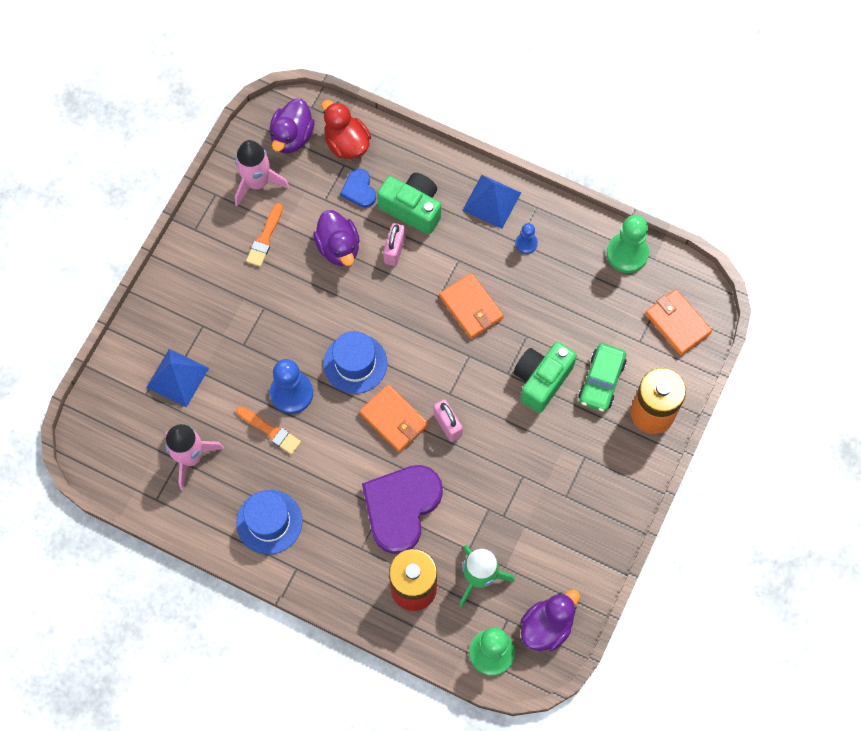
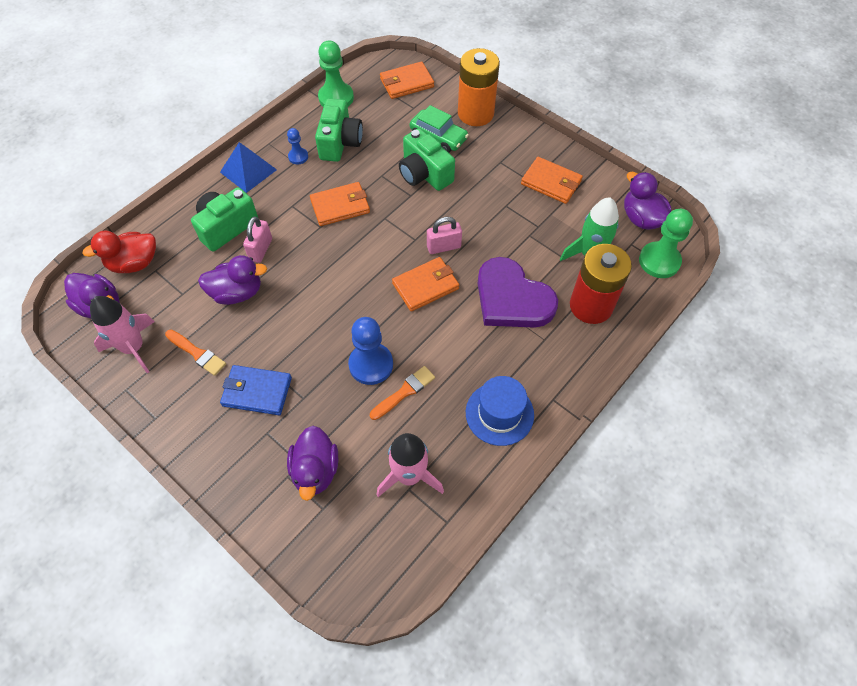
camera: 75 degrees left, 10 degrees down
(177, 377) = (315, 470): blue pyramid -> purple duck
(239, 303) = (257, 392): none -> blue wallet
(355, 363) = (360, 304): blue hat -> none
(359, 190) = (187, 264): blue heart -> none
(394, 250) = (261, 249): pink padlock -> pink padlock turned 75 degrees clockwise
(560, 279) = (340, 142): none -> green camera
(570, 518) = (551, 182): none -> orange wallet

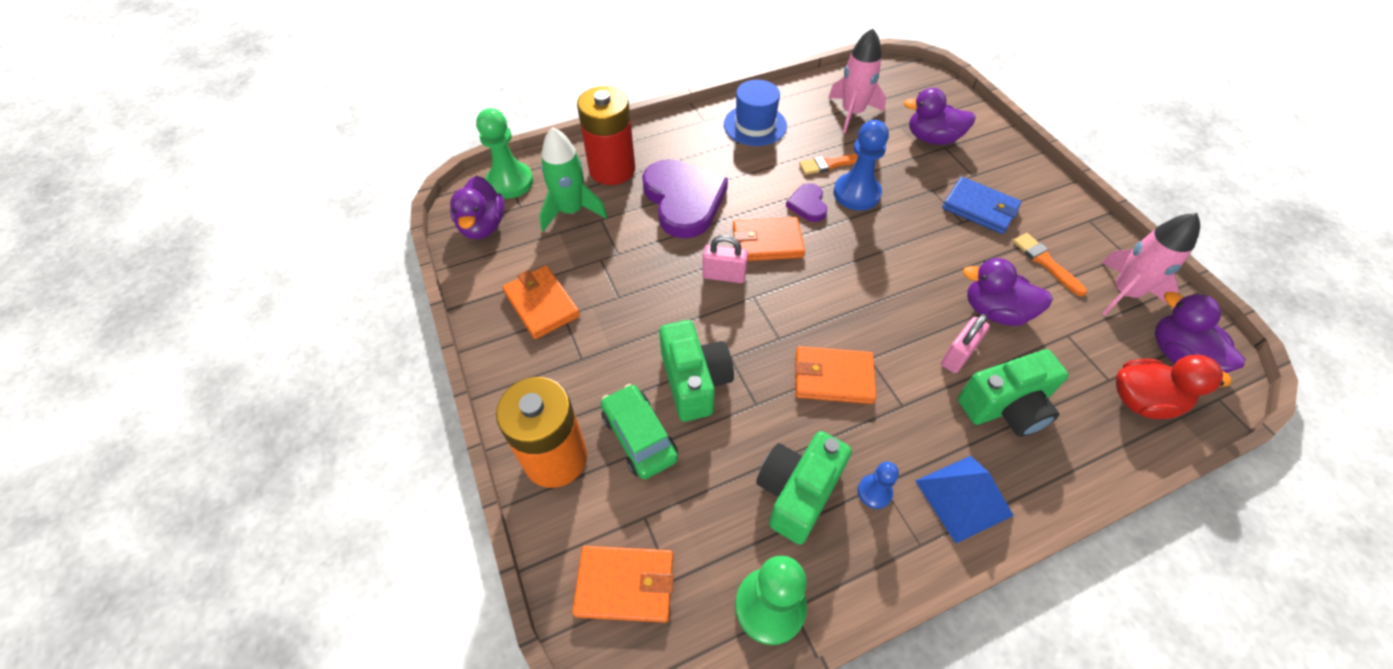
camera: 155 degrees left, 5 degrees down
(315, 470) = (932, 138): purple duck -> purple duck turned 105 degrees counterclockwise
(408, 335) = (808, 204): none -> purple heart

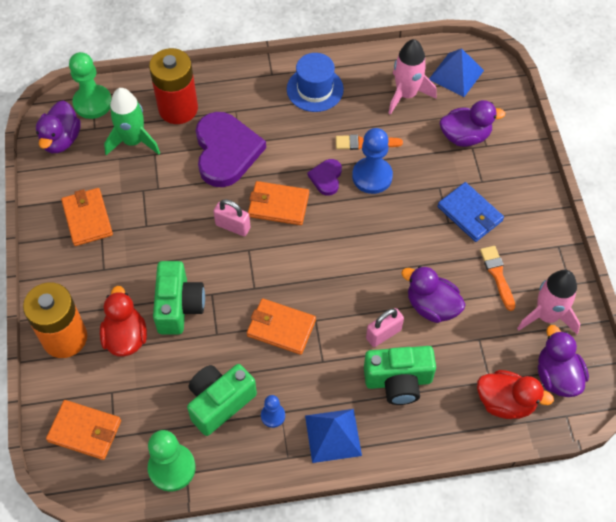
camera: 15 degrees right, 5 degrees up
(639, 437) = (126, 337): green car -> red duck
(892, 88) = (456, 74): none -> blue pyramid
(932, 138) = (465, 136): purple duck -> purple duck turned 150 degrees clockwise

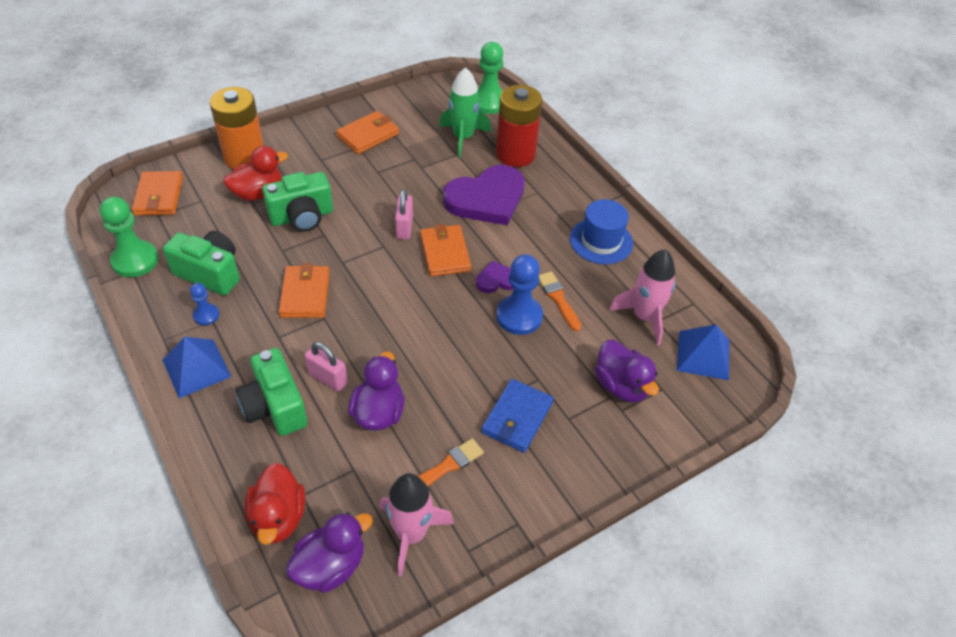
camera: 65 degrees right, 10 degrees down
(61, 140) = (439, 97): purple duck -> none

